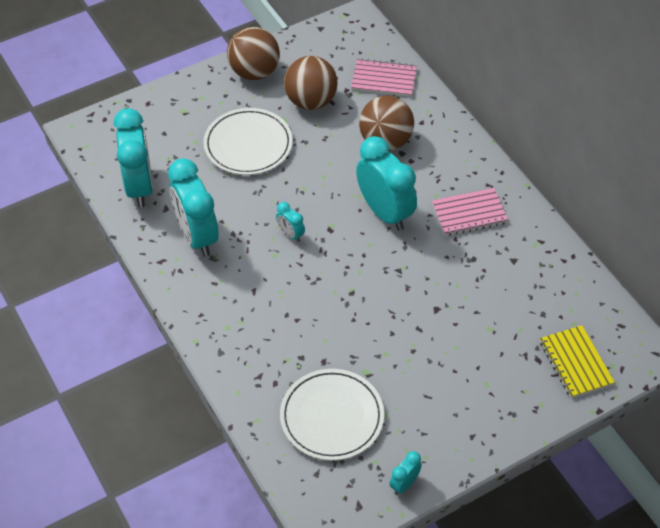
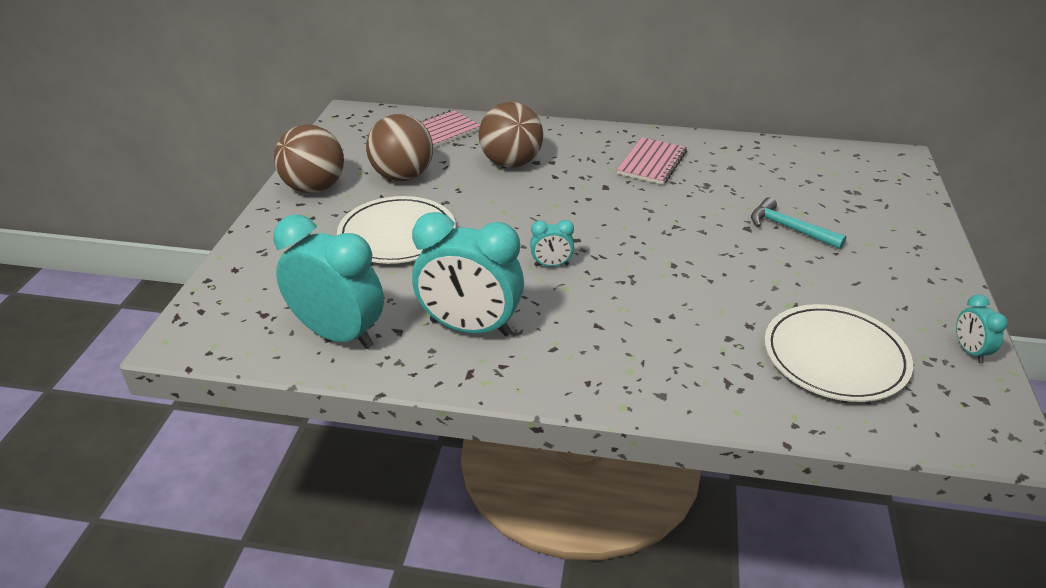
camera: 50 degrees left, 15 degrees down
(385, 212) = (595, 201): turquoise clock -> none
(460, 331) = (789, 228): none -> turquoise hammer
(575, 363) = (881, 190): yellow notebook -> none

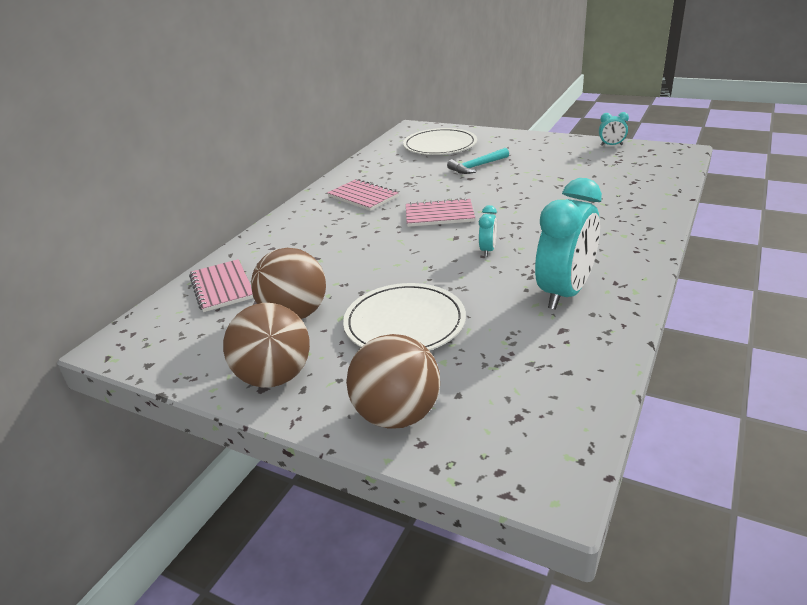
camera: 70 degrees left, 5 degrees down
(338, 334) = (563, 364): turquoise clock -> none
(511, 163) = (316, 254): brown ball -> brown ball (397, 415)
(627, 220) = (439, 215): none -> pink notebook
(835, 357) = (613, 175): white plate -> white plate (440, 145)

